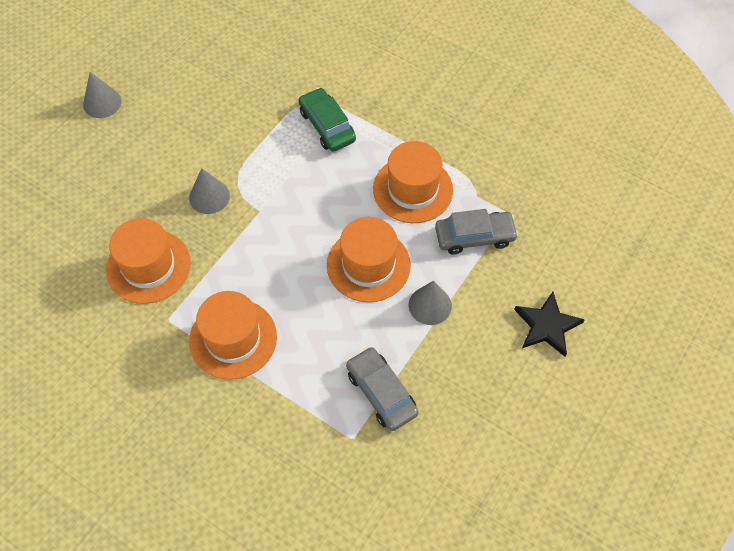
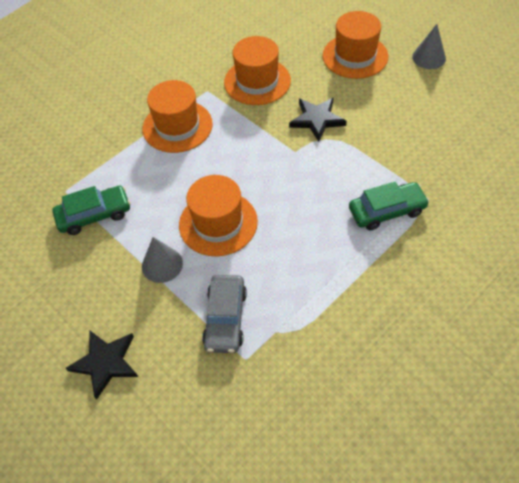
camera: 105 degrees right, 5 degrees down
(209, 196) = (317, 119): grey cone -> black star
(381, 393) = (94, 215): grey car -> green car
(413, 189) = (295, 273): orange hat -> orange hat (355, 56)

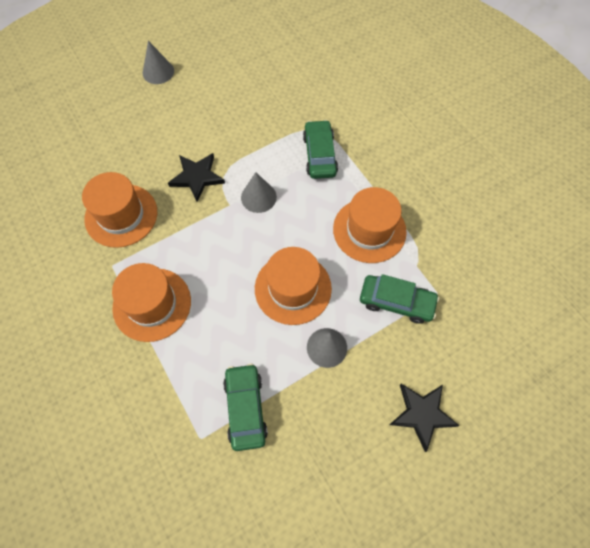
camera: 80 degrees left, 10 degrees up
(225, 318) = (396, 302): grey car -> green car
(312, 171) = (258, 197): none -> grey cone
(355, 56) = (127, 125): orange hat -> orange hat (369, 230)

